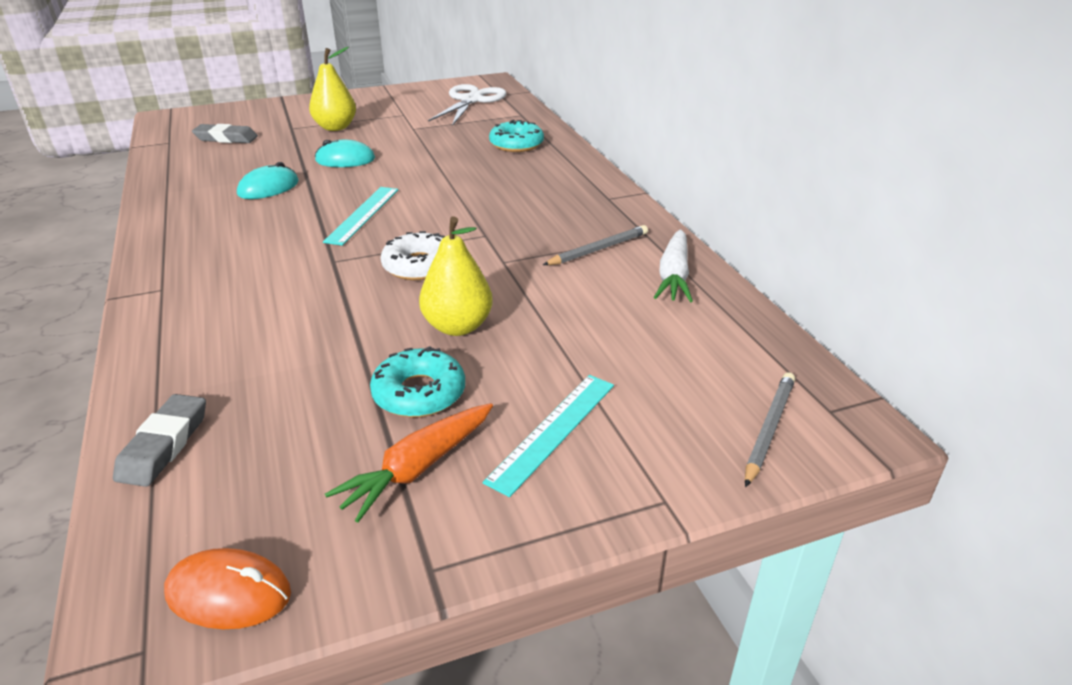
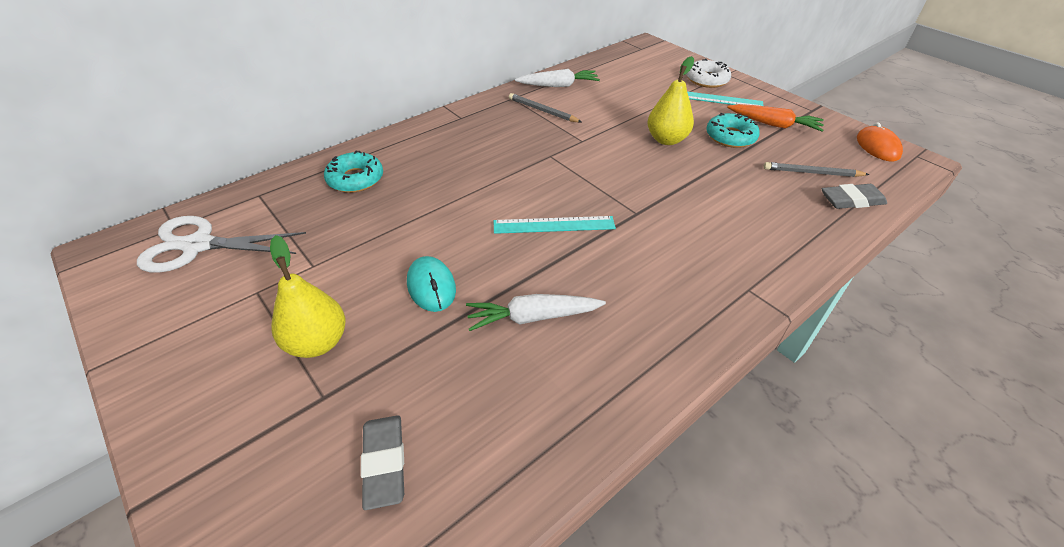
camera: 110 degrees left, 10 degrees up
(268, 188) = (532, 317): turquoise mouse -> white carrot
(419, 265) = (613, 171): white donut -> white donut (706, 80)
(769, 429) = (665, 58): grey pencil -> grey pencil (812, 173)

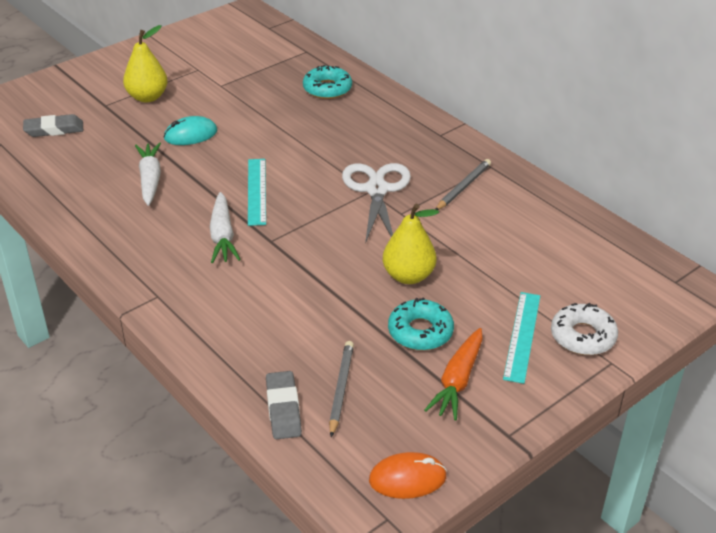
camera: 90 degrees right, 5 degrees down
(198, 245) = (247, 40): white scissors -> white scissors (376, 190)
(558, 85) = (530, 200): white carrot -> white carrot (222, 236)

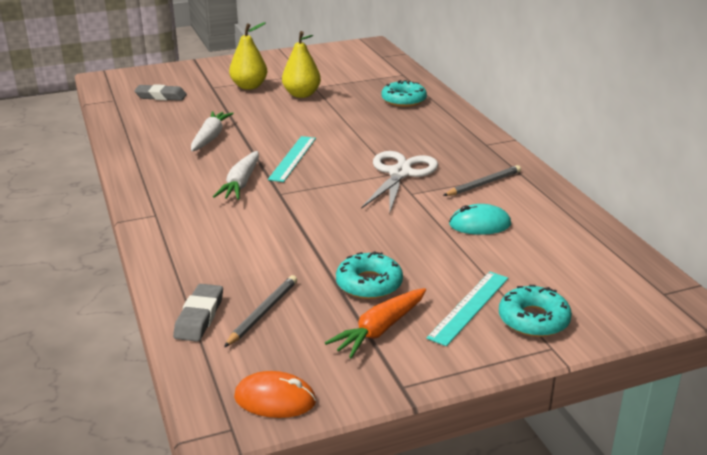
camera: 20 degrees right, 10 degrees down
(190, 135) = (265, 114): turquoise mouse -> turquoise mouse (480, 224)
(408, 276) = (387, 240): yellow pear -> yellow pear (302, 94)
(583, 336) = (533, 319): white donut -> turquoise donut

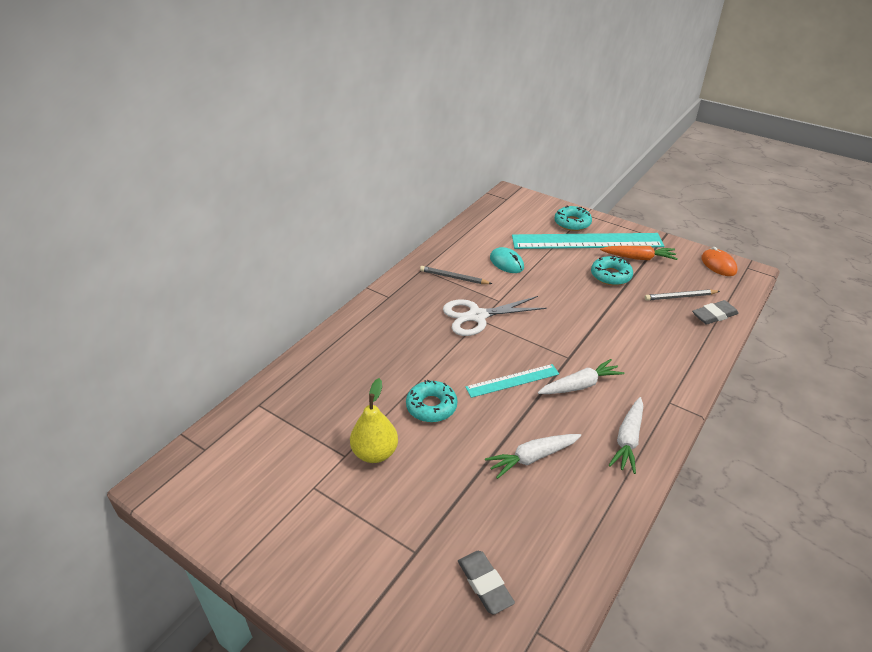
camera: 125 degrees left, 10 degrees up
(159, 177) = (628, 440): none -> white carrot
(249, 86) = (386, 514): yellow pear -> none
(403, 100) = (333, 373): turquoise donut -> turquoise donut (431, 406)
(469, 307) = (587, 241): turquoise ruler -> turquoise ruler, size x1.98

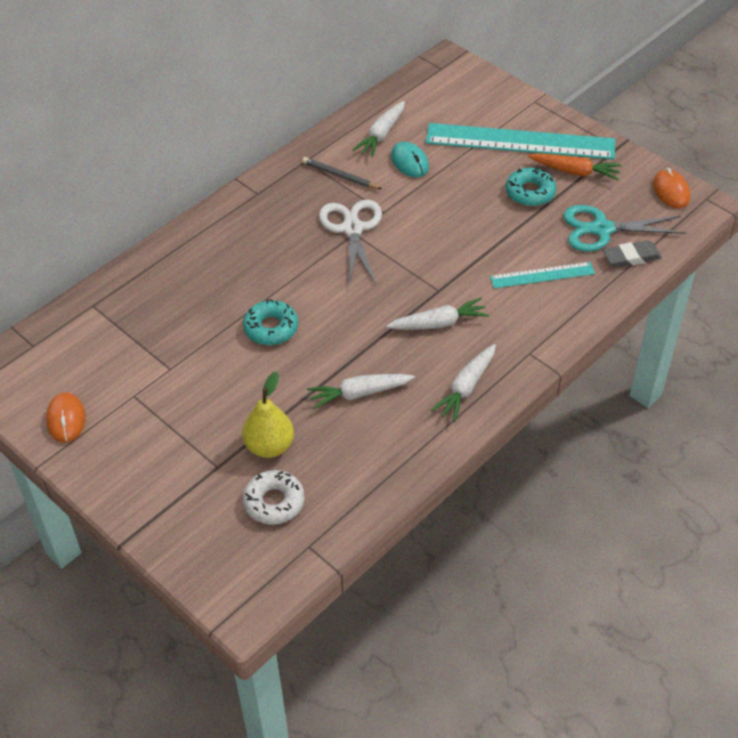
camera: 10 degrees right, 10 degrees up
(247, 521) = (66, 419): none -> orange mouse
(375, 453) = (201, 369): yellow pear -> yellow pear (269, 446)
(477, 246) = (381, 135): none -> white carrot
(477, 316) = (352, 229): white scissors -> white scissors turned 90 degrees clockwise
(485, 584) = (274, 502): grey eraser -> white donut
(512, 381) = (366, 310): turquoise ruler -> turquoise ruler (542, 275)
(572, 223) = (512, 113): turquoise donut -> none
(680, 297) = (602, 229): grey pencil -> turquoise scissors

